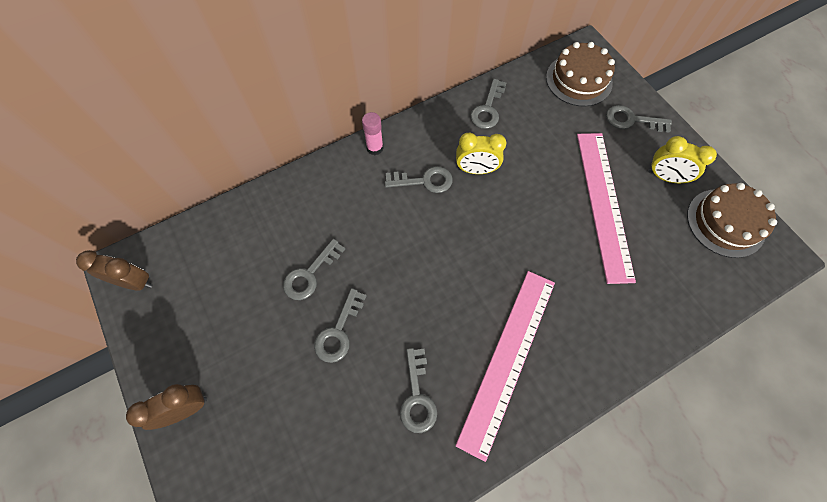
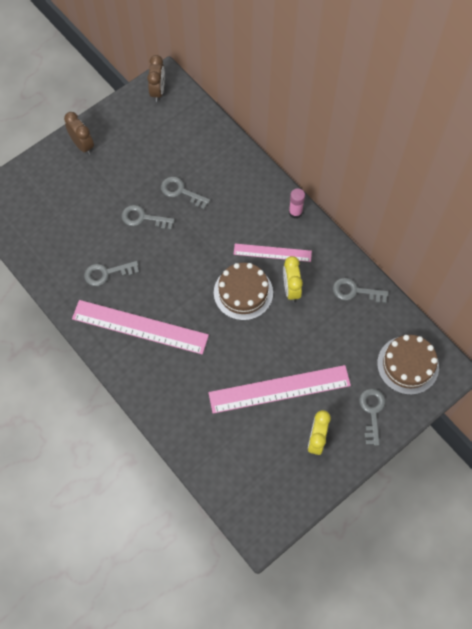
camera: 80 degrees right, 0 degrees up
(424, 181) = (272, 252): grey key -> pink ruler
(725, 222) = (281, 488): brown cake -> brown cake (243, 292)

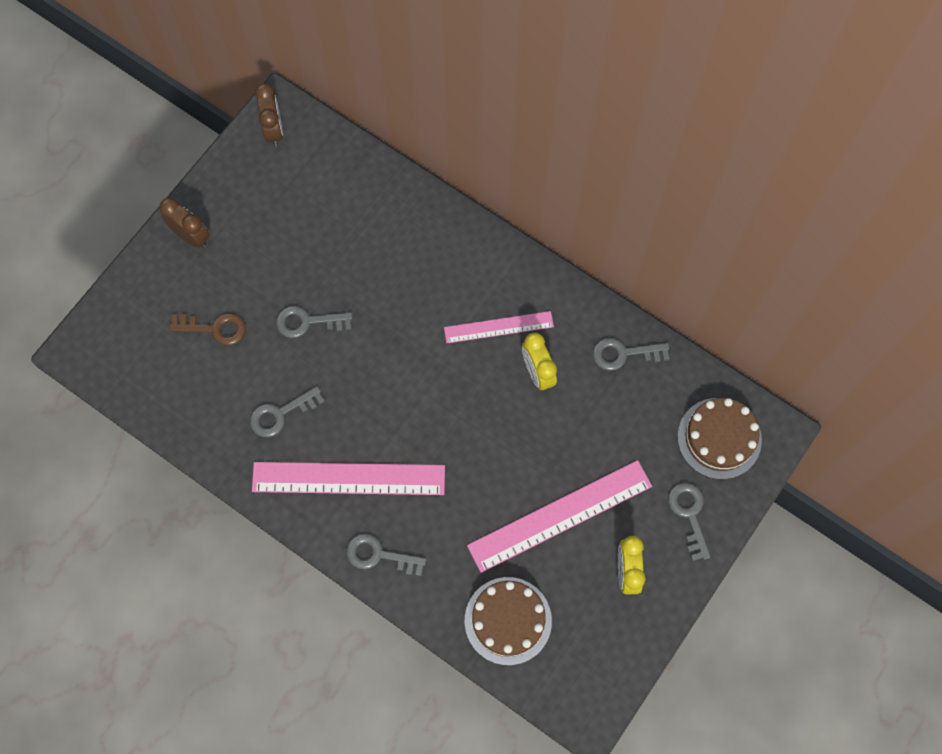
camera: 15 degrees left, 5 degrees up
(79, 207) = (214, 328): none -> brown key
(181, 192) = (349, 270): grey key -> grey key (379, 555)
(243, 292) = (475, 394): brown cake -> brown cake (508, 620)
(295, 212) = (514, 261): pink glue stick -> none

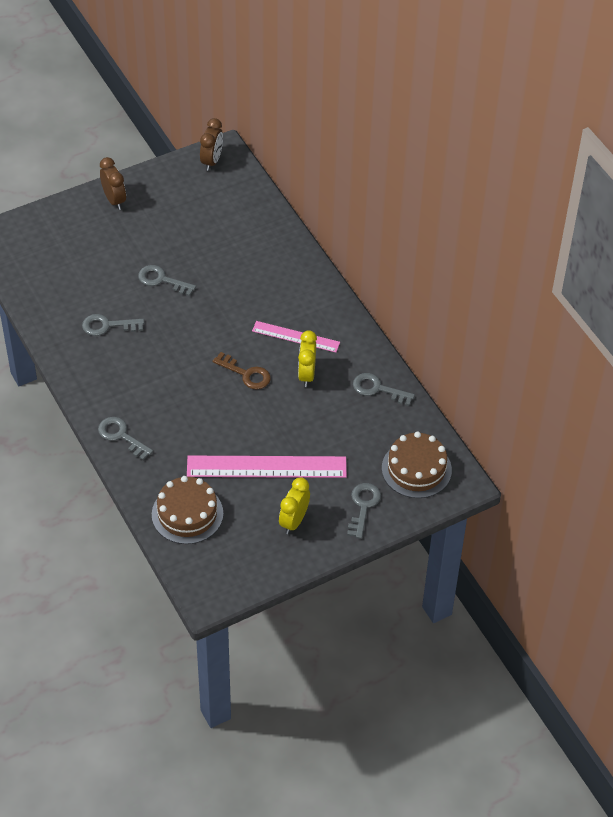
camera: 25 degrees right, 20 degrees down
(214, 328) = (95, 258): brown key -> brown key (246, 374)
(348, 478) = (130, 382): pink ruler -> none

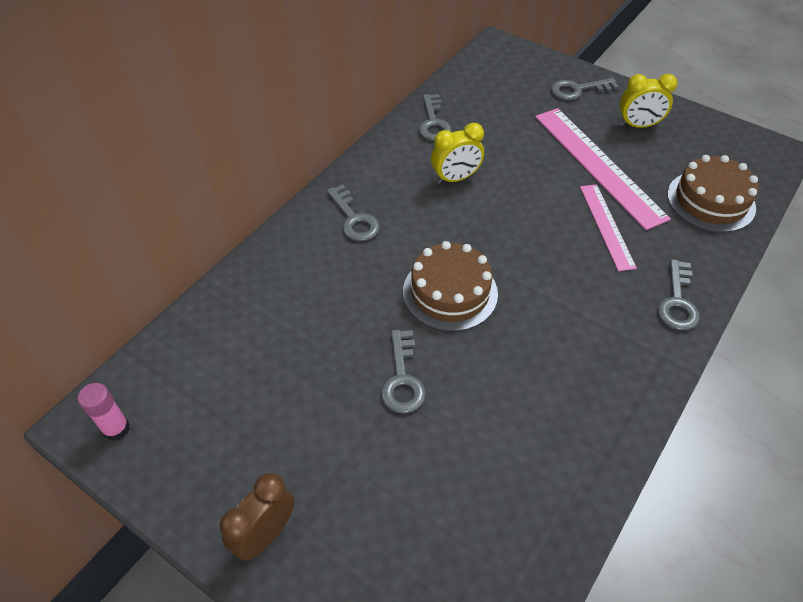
camera: 115 degrees left, 0 degrees up
(108, 326) = (527, 404): grey key -> grey key (354, 219)
(212, 161) = (116, 429): brown clock -> pink glue stick
(246, 374) = (494, 227): brown key -> none
(296, 336) = (408, 206): pink ruler -> pink ruler (606, 226)
(416, 469) = (507, 72): brown cake -> brown cake (450, 292)

